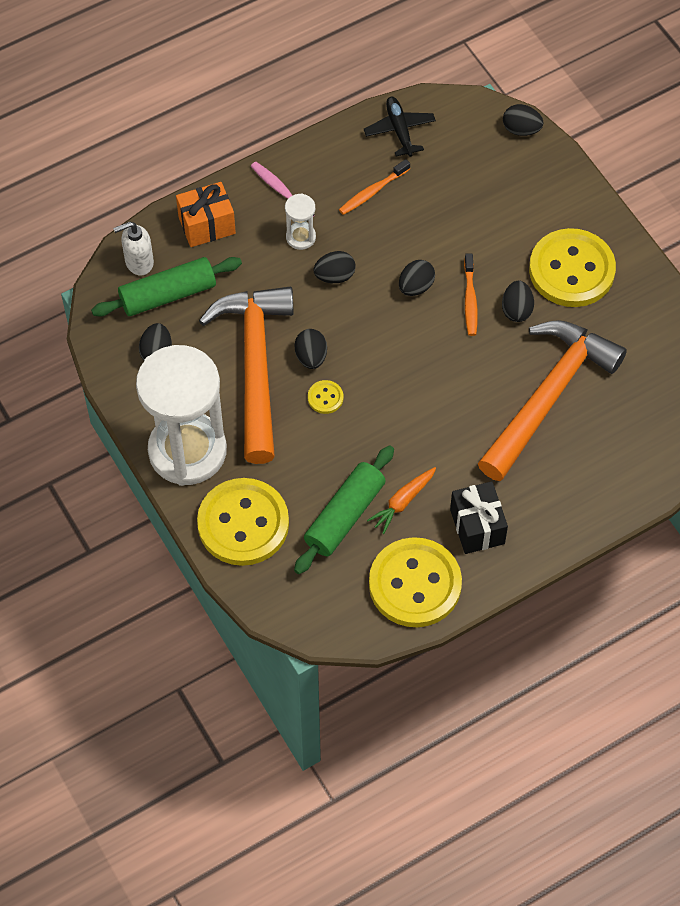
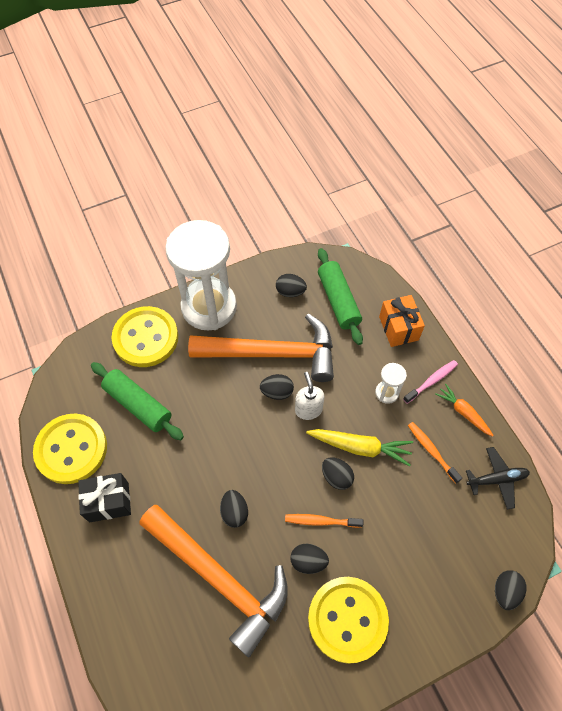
camera: 95 degrees right, 0 degrees up
(138, 262) = (366, 284): white soap dispenser -> white soap dispenser (308, 409)
(325, 398) = (240, 399): yellow button -> none
(335, 276) = (349, 415): black egg -> black egg (234, 512)
(376, 264) = (360, 447): none -> yellow carrot
(402, 502) = (141, 447): orange carrot -> orange carrot (463, 412)

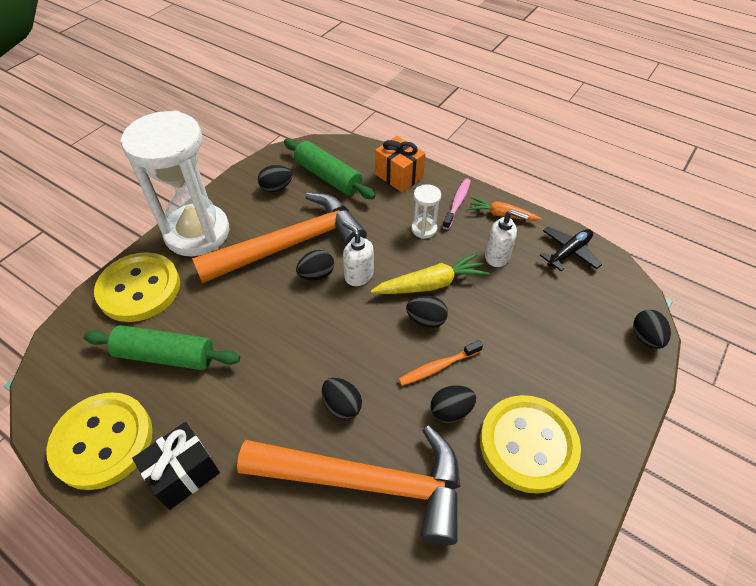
camera: 30 degrees left, 10 degrees down
(431, 451) = (497, 256): orange toothbrush -> white soap dispenser

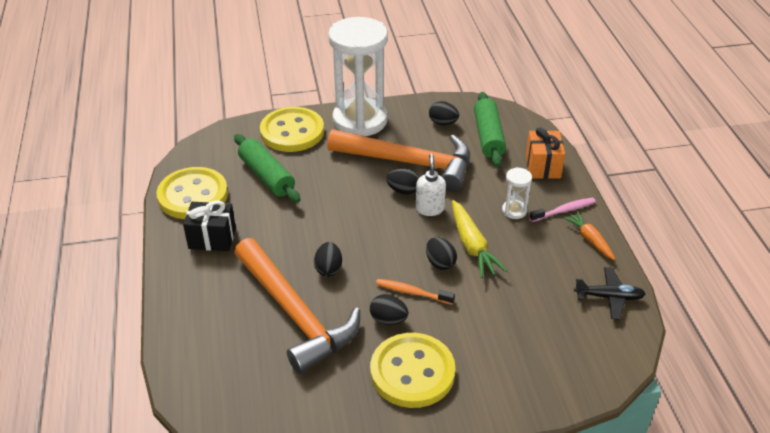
camera: 45 degrees right, 10 degrees down
(431, 284) = (472, 246): yellow carrot -> yellow carrot turned 45 degrees clockwise
(497, 256) = (546, 262): white soap dispenser -> none
(646, 337) = (589, 386): black egg -> none

